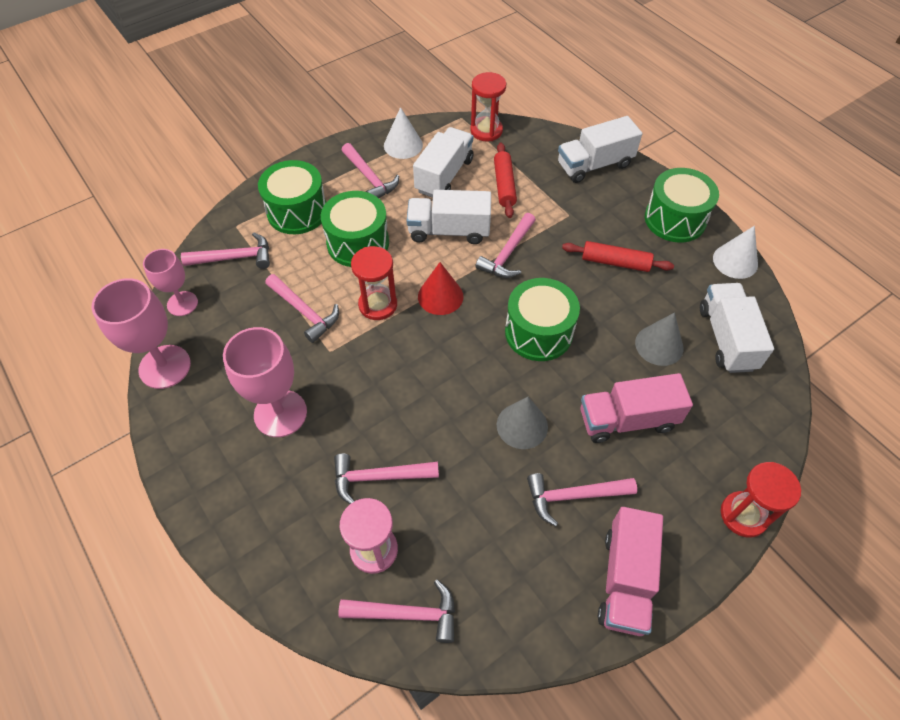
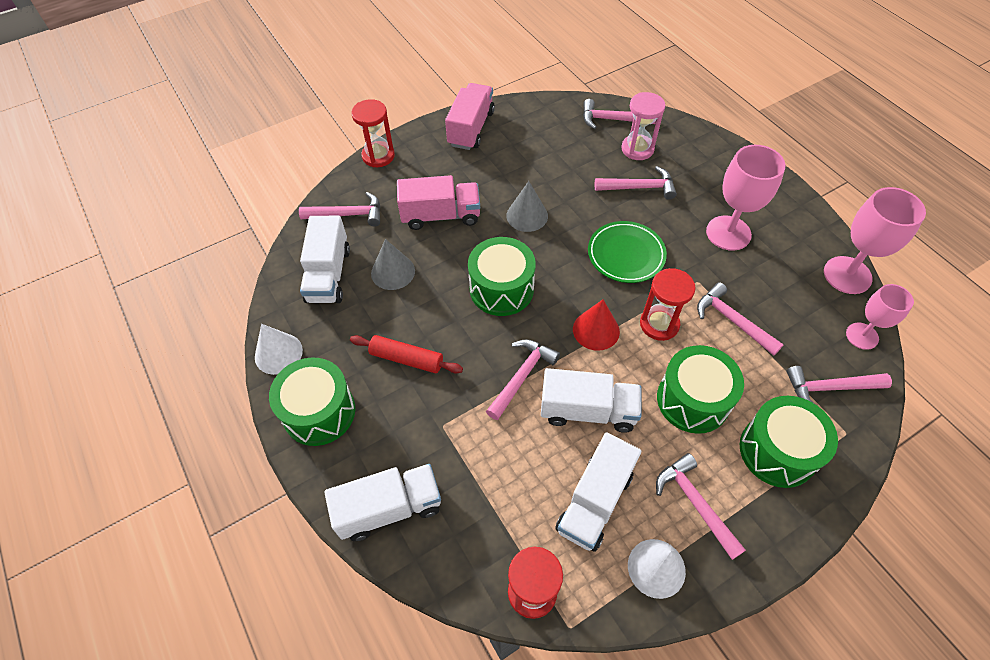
camera: 175 degrees left, 0 degrees up
(404, 378) = (626, 255): none -> green plate
(504, 185) = (516, 479): red rolling pin -> none
(573, 496) = (495, 171): pink hammer -> pink hammer (348, 214)

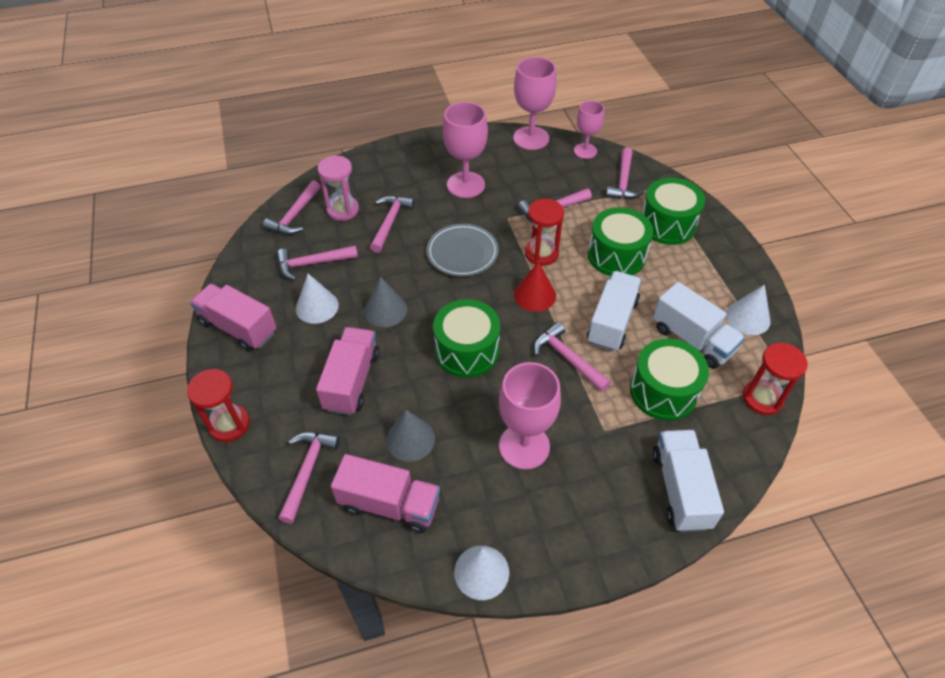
camera: 75 degrees left, 5 degrees down
(319, 412) = (566, 537): green drum -> green drum (663, 391)
(329, 275) = (389, 504): white truck -> pink truck
(406, 359) = (524, 446): red rolling pin -> pink goblet
(512, 168) = (317, 306): none -> white cone
(626, 255) = (462, 253): green plate -> grey plate
(695, 503) = (701, 281): pink hammer -> pink hammer (312, 263)

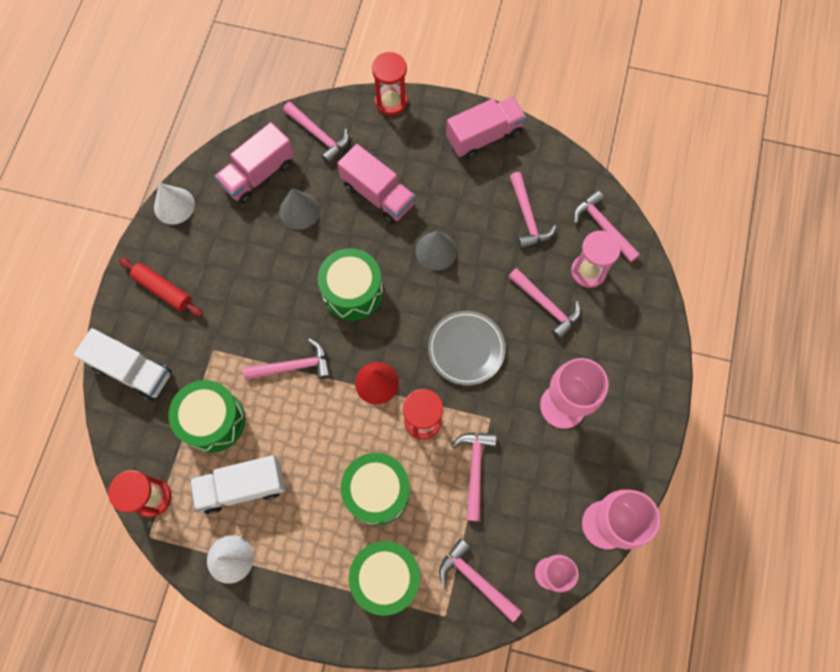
camera: 120 degrees right, 20 degrees up
(312, 263) = (527, 217): pink hammer -> pink hammer turned 150 degrees clockwise
(317, 306) = (472, 200): white cone -> none
(524, 446) = (240, 284): pink goblet -> none
(582, 516) = (163, 290): none -> red rolling pin
(612, 322) = (305, 430): white truck -> none

